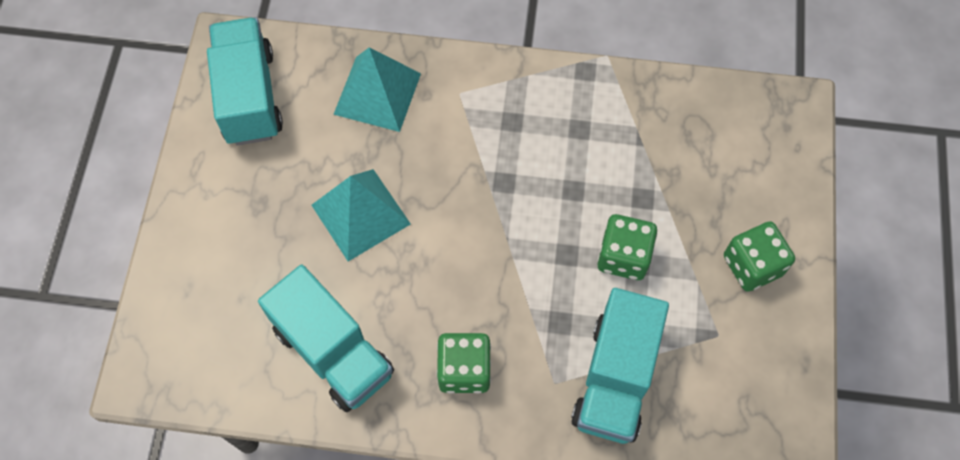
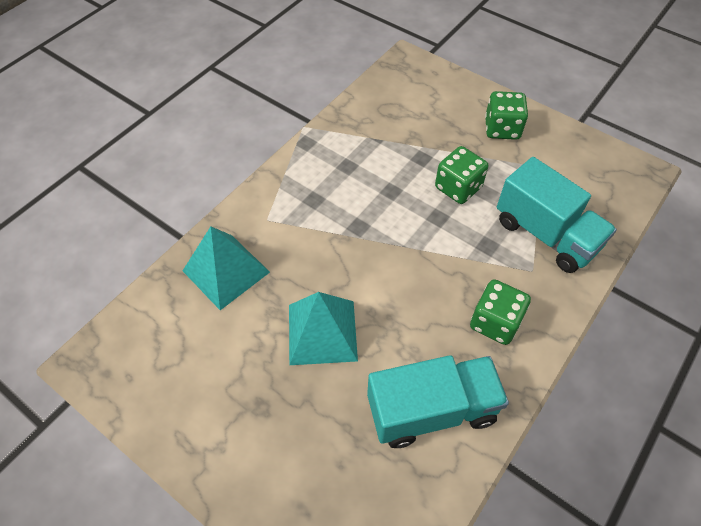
camera: 60 degrees left, 10 degrees down
(249, 96) = (153, 366): turquoise truck -> none

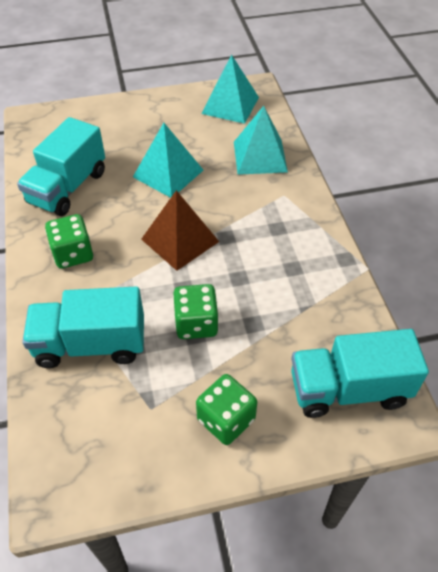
camera: 130 degrees right, 5 degrees down
(150, 361) = (230, 105): none -> turquoise pyramid
(395, 255) = (180, 240): none -> brown pyramid
(416, 89) = (348, 389): none -> turquoise truck

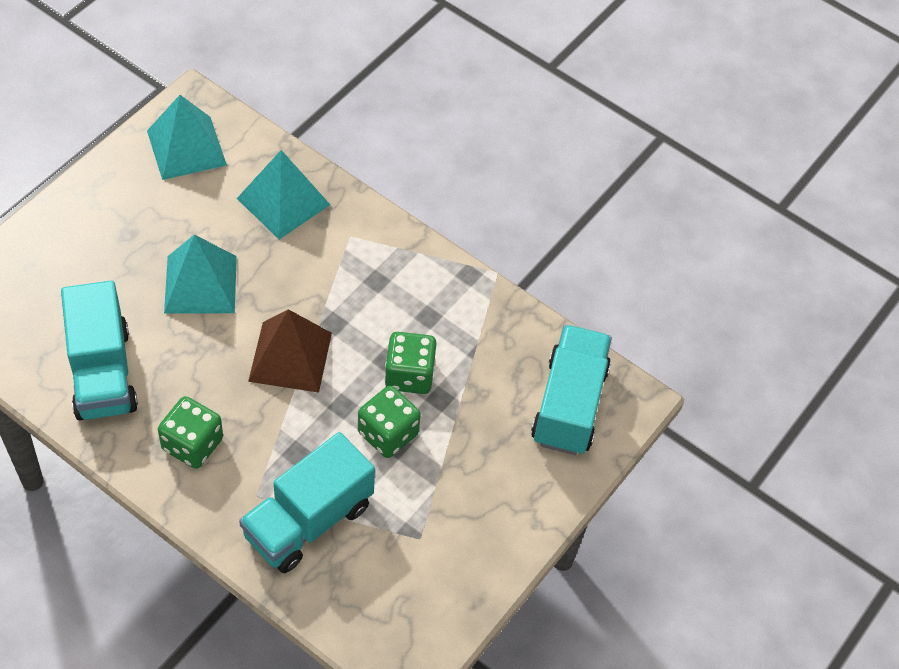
camera: 45 degrees left, 5 degrees up
(226, 419) = (492, 501): green dice -> green dice (409, 375)
(348, 389) = (569, 405): turquoise truck -> turquoise truck turned 150 degrees clockwise

